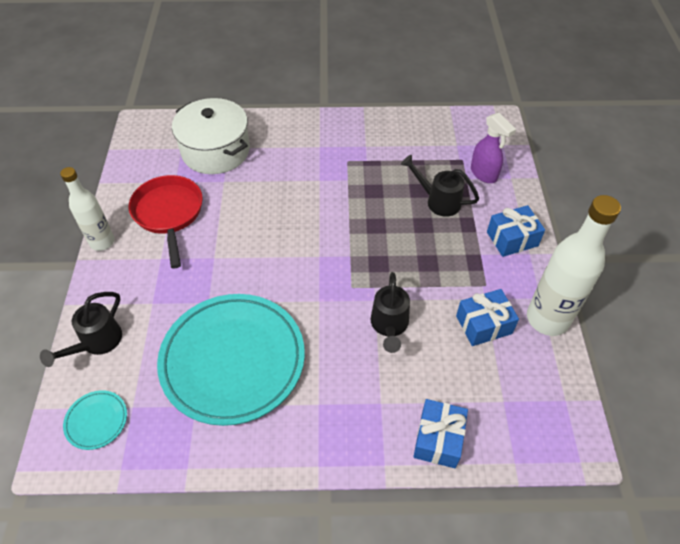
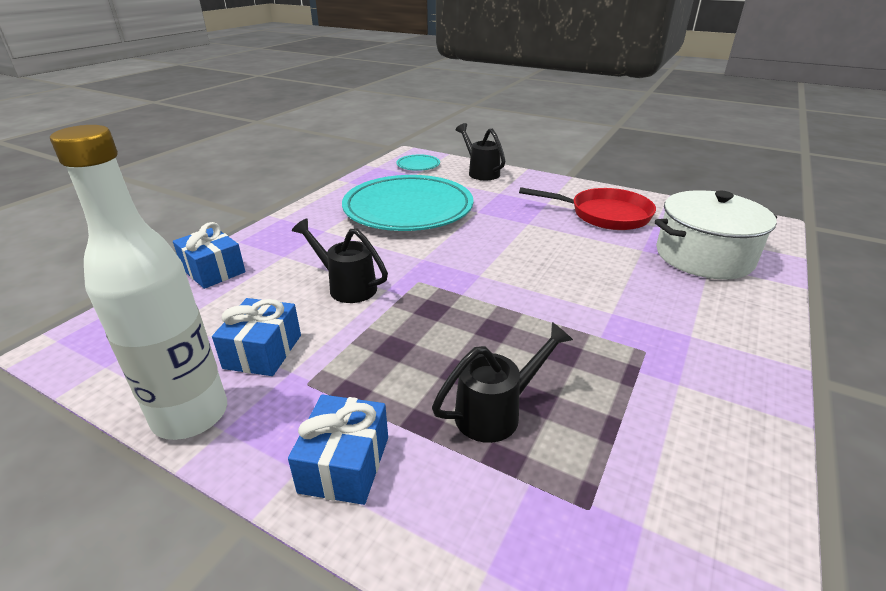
camera: 120 degrees right, 20 degrees down
(102, 242) = (585, 186): white bottle -> none
(484, 174) = (526, 522): purple spray bottle -> none

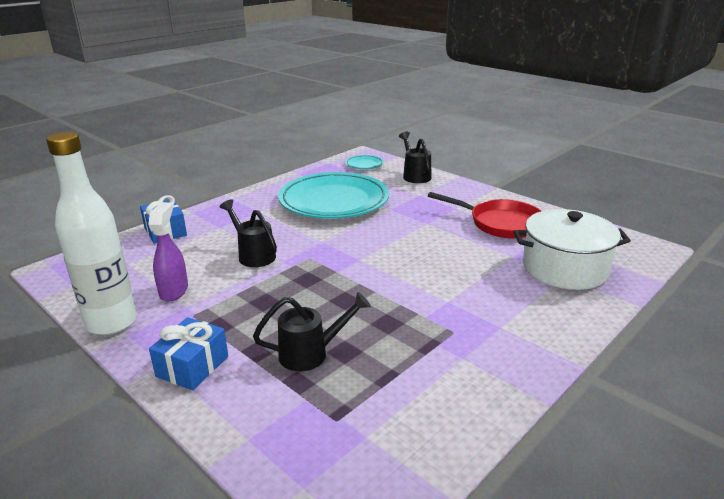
camera: 15 degrees right, 5 degrees down
(263, 351) = (174, 291): blue gift -> purple spray bottle

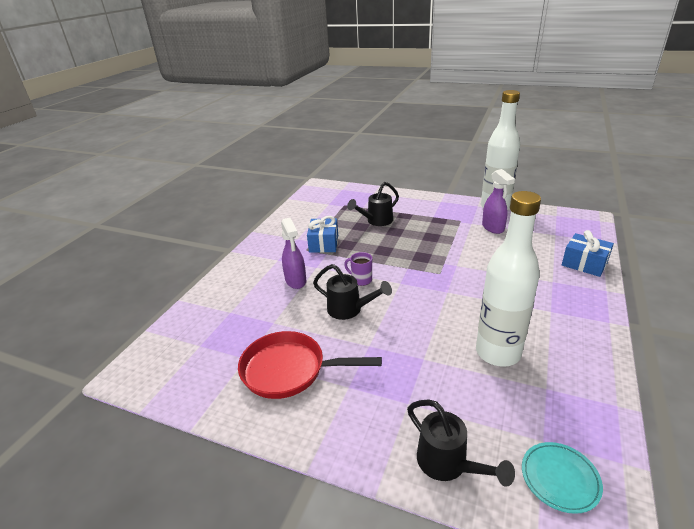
camera: 160 degrees right, 5 degrees up
(192, 366) = (426, 204): blue gift -> blue gift (324, 243)
(253, 255) = (483, 264): black watering can -> black watering can (349, 310)
(334, 201) = (497, 353): turquoise plate -> white bottle
(400, 272) = (361, 280): none -> purple mug
(480, 290) = (296, 281): none -> purple spray bottle
(565, 268) = (227, 321): white pot -> none

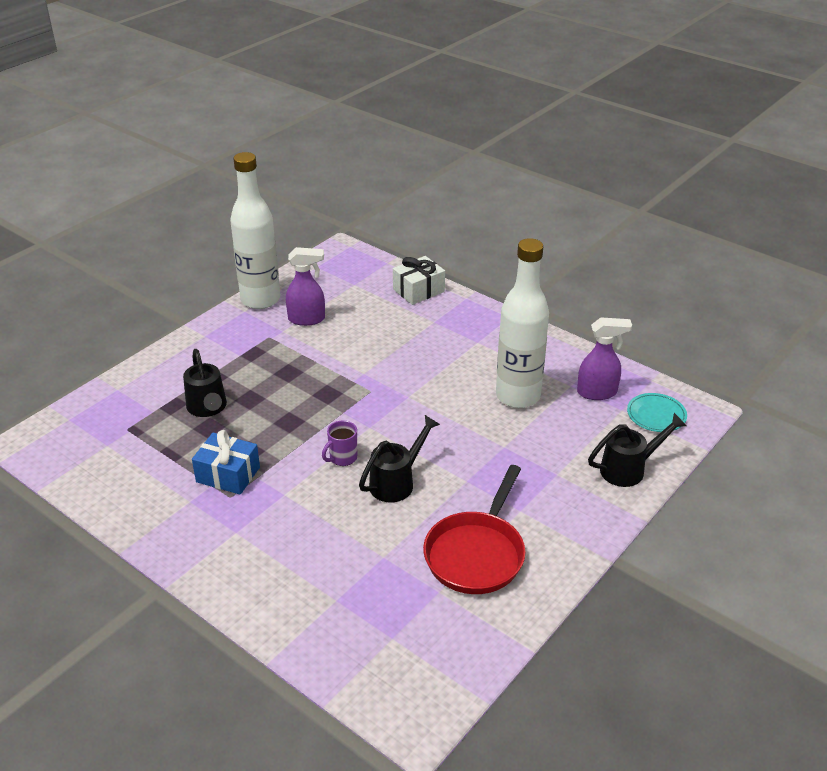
camera: 75 degrees left, 5 degrees up
(296, 281) = (305, 520): purple spray bottle -> purple spray bottle (597, 392)
(584, 264) = (418, 290): blue gift -> white gift

